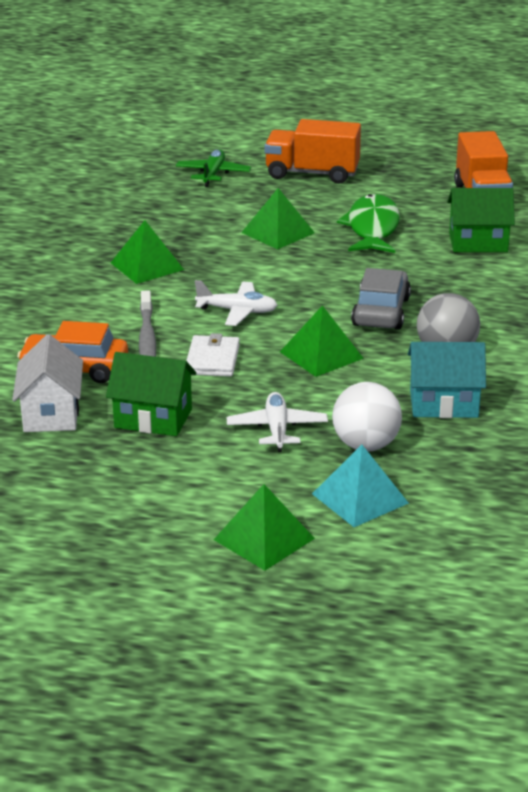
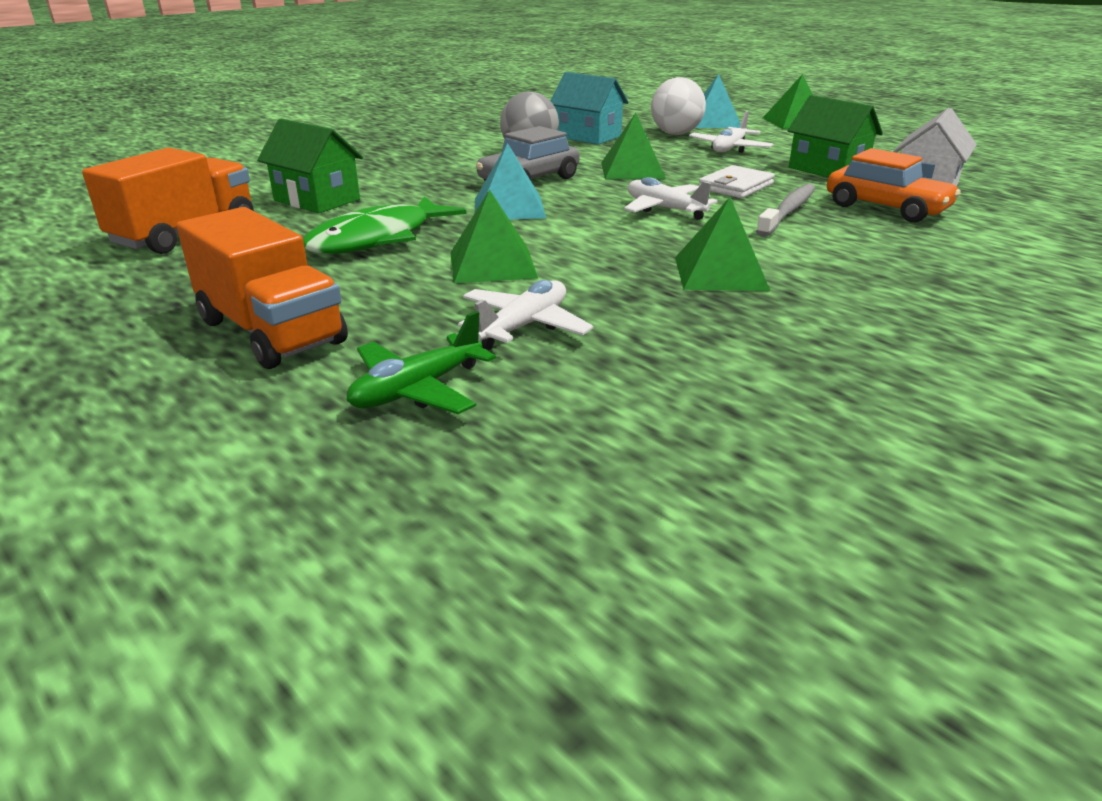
camera: 145 degrees left, 0 degrees up
(209, 207) = (524, 326): none -> white plane
(343, 277) = (509, 208): none -> turquoise pyramid

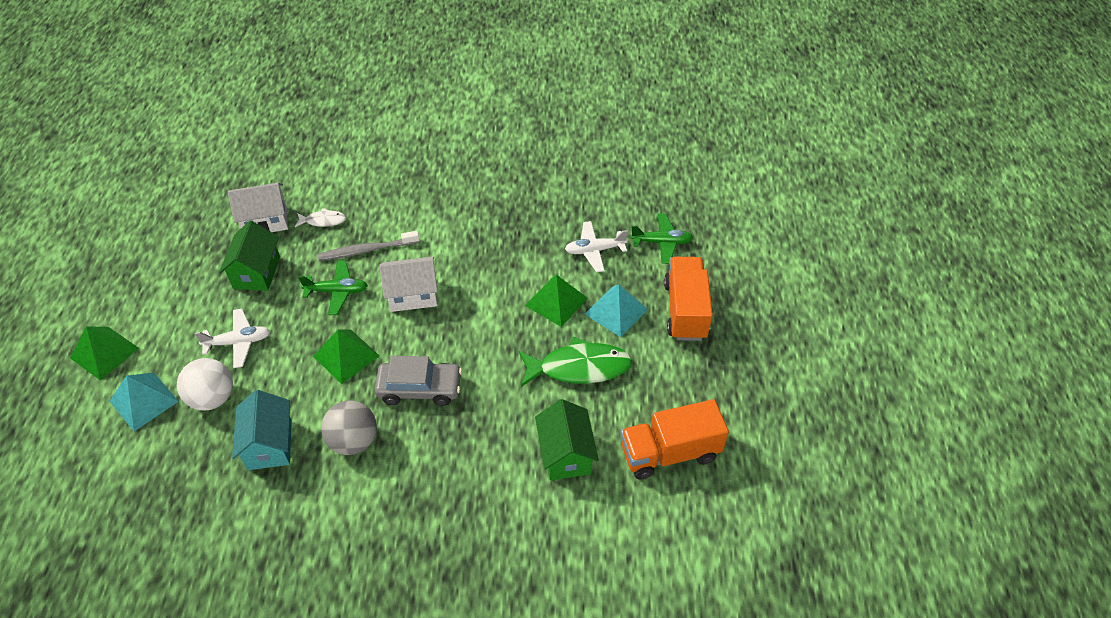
camera: 135 degrees left, 20 degrees up
(509, 208) = (479, 356): turquoise pyramid -> turquoise pyramid (616, 311)
(664, 209) = (413, 295): white plane -> white house
(720, 273) = (481, 230): green pyramid -> none
(735, 186) = (337, 291): white wallet -> green plane
(886, 208) = (323, 221): orange car -> white fish

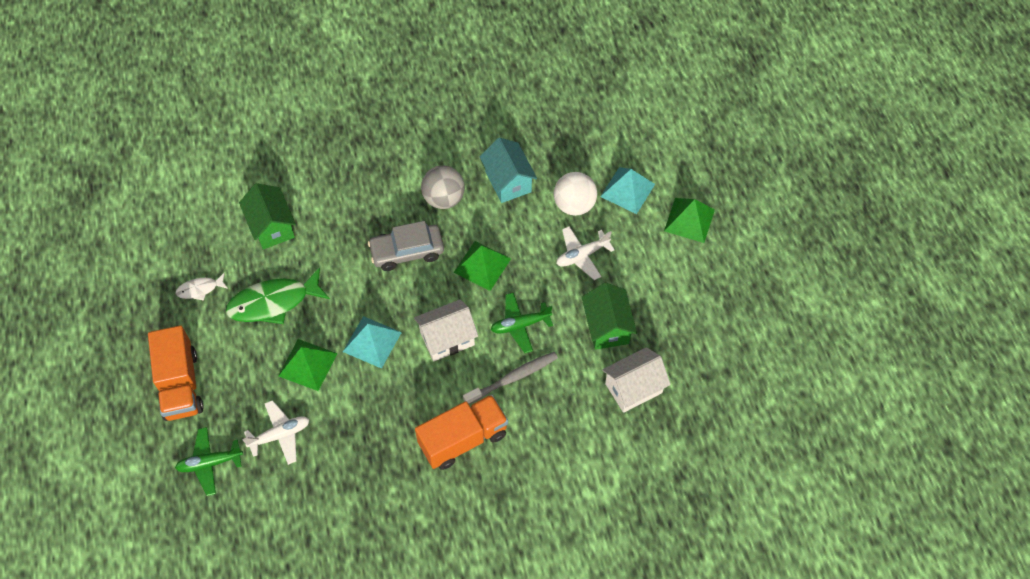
camera: 165 degrees right, 10 degrees up
(323, 221) = (574, 403): white fish -> white fish (200, 289)
(616, 311) = (248, 367): turquoise pyramid -> turquoise pyramid (372, 341)
(669, 452) = (187, 247): orange truck -> orange truck (463, 439)

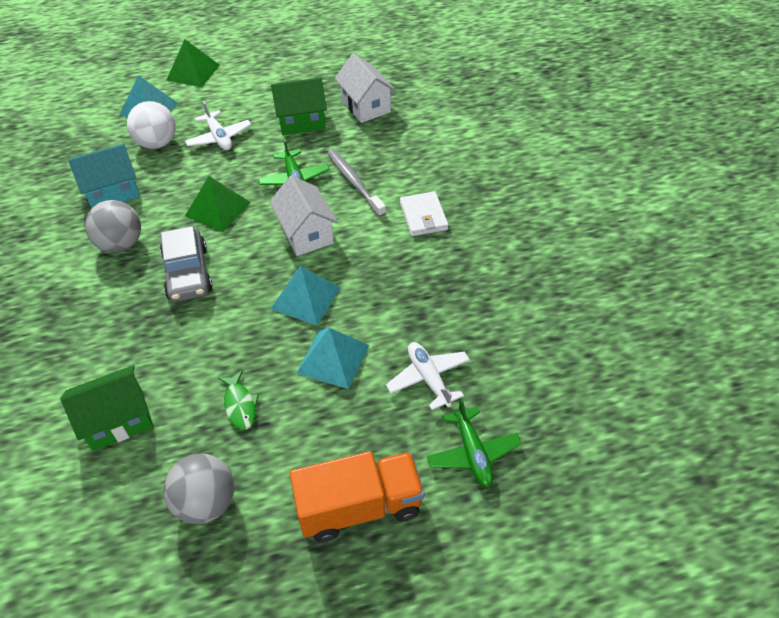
camera: 90 degrees left, 10 degrees down
(200, 289) = (206, 502): white fish -> grey ball
(273, 302) = (240, 405): green fish -> green fish, size x0.51
(307, 364) = (333, 359): green pyramid -> turquoise pyramid
(463, 439) = (423, 216): orange truck -> white wallet

